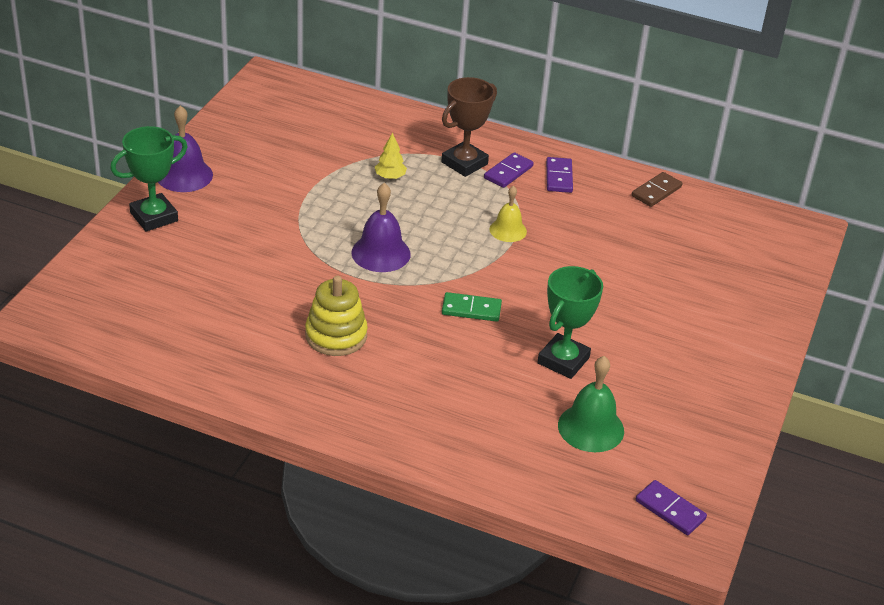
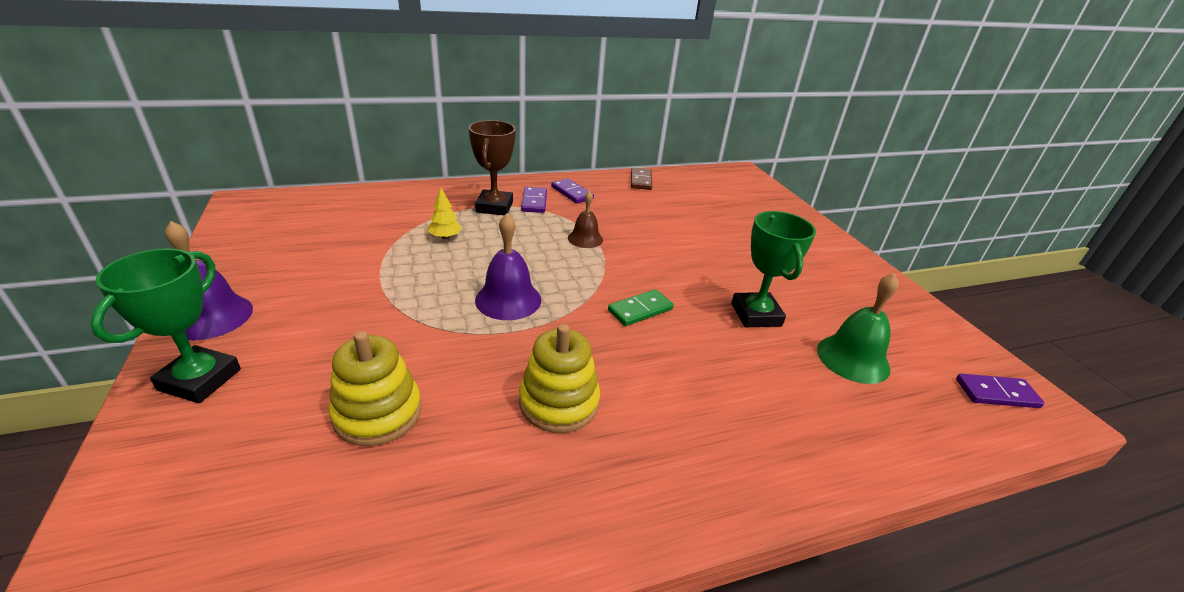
camera: 40 degrees left, 5 degrees down
(229, 285) = (378, 413): none -> yellow stacking toy
(508, 230) = (585, 239): yellow bell -> brown bell

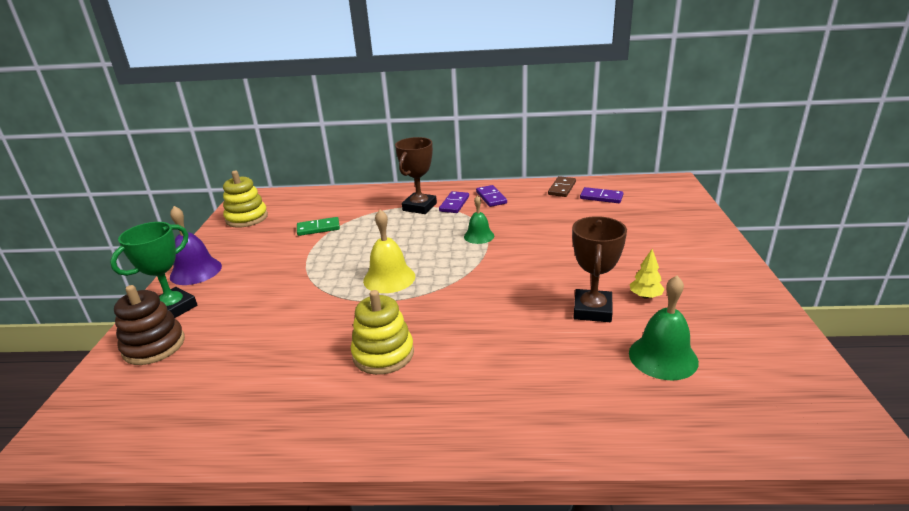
camera: 25 degrees right, 5 degrees down
(194, 446) = (154, 346): none -> brown stacking toy
(378, 413) = (261, 343): yellow stacking toy -> yellow stacking toy (247, 218)
(445, 237) = (369, 228): yellow tree -> yellow tree (645, 296)
(508, 299) = (389, 278): purple bell -> yellow bell
(585, 239) = (479, 236): brown bell -> green bell
(640, 310) = (489, 296): green domino -> green domino (318, 228)
(756, 315) = (592, 310): green trophy -> brown trophy
(996, 393) = (802, 408): purple domino -> purple domino (601, 197)

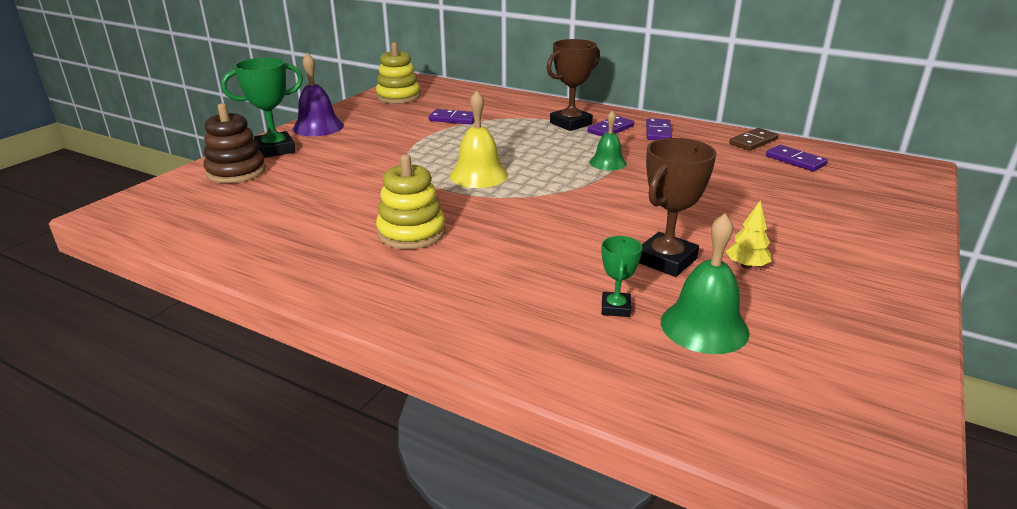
camera: 25 degrees right, 0 degrees up
(318, 228) = (453, 119): green domino -> purple domino
(595, 365) = (615, 308): none -> green trophy

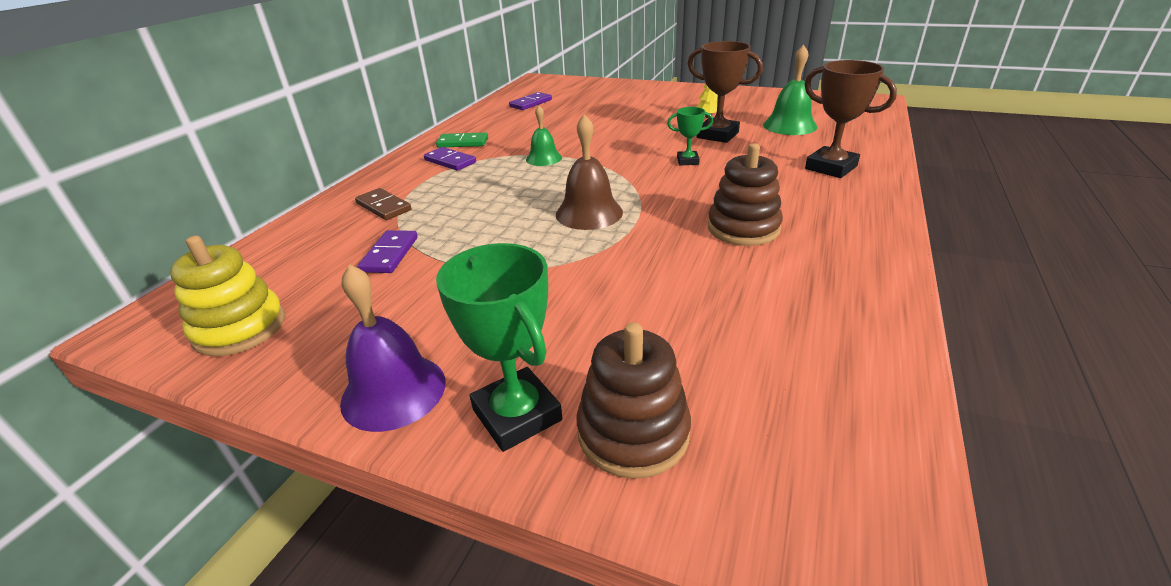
camera: 95 degrees left, 5 degrees up
(411, 233) = (743, 228): yellow stacking toy -> brown stacking toy
(478, 175) = (589, 213): yellow bell -> brown bell
(571, 123) = (428, 180): brown trophy -> brown trophy (831, 167)
(615, 308) = (792, 145): green trophy -> green trophy (687, 161)
(658, 132) = (463, 143): purple domino -> green domino
(753, 141) = (490, 113): brown domino -> brown domino (383, 207)

